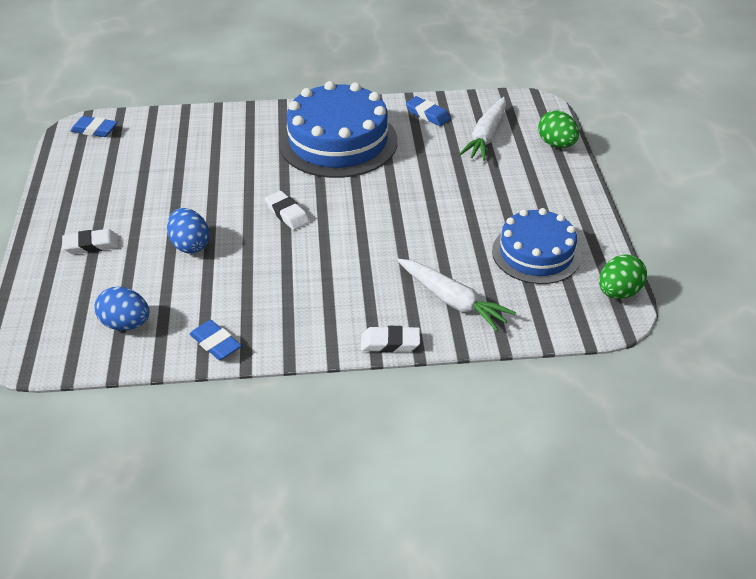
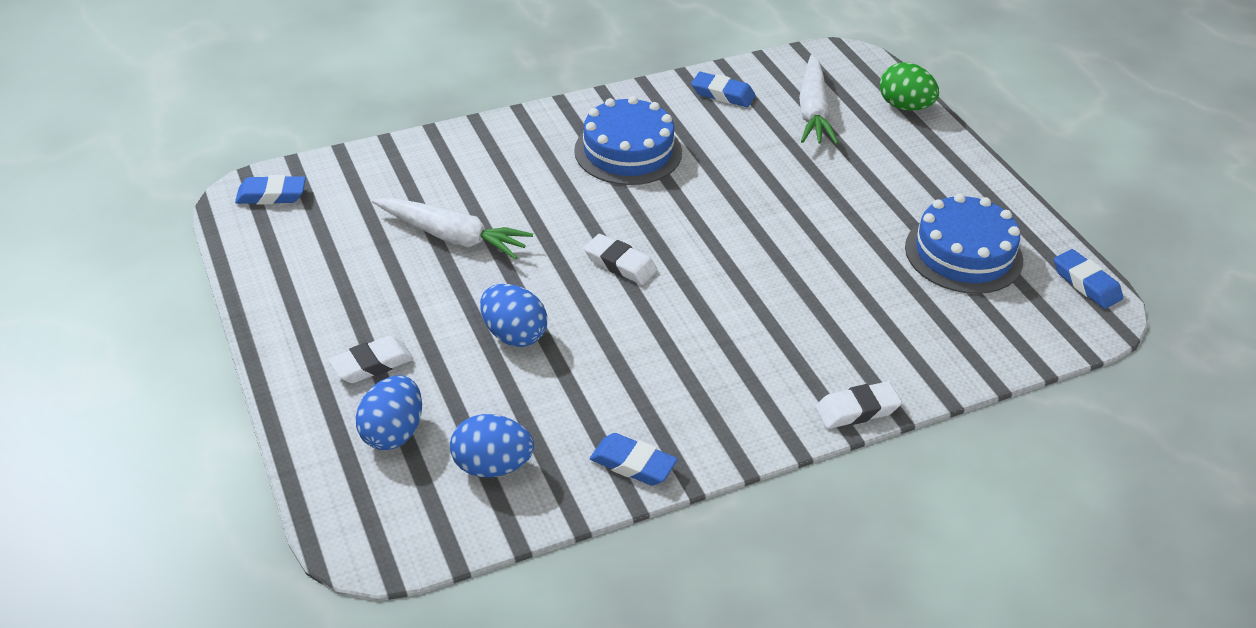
camera: 20 degrees left, 0 degrees up
(78, 290) = (393, 433): none -> blue egg
(338, 141) = (628, 151): blue cake -> blue cake, size x0.65
(452, 301) = (900, 337): white carrot -> white carrot (453, 237)
(618, 292) = (1086, 283): green egg -> blue eraser

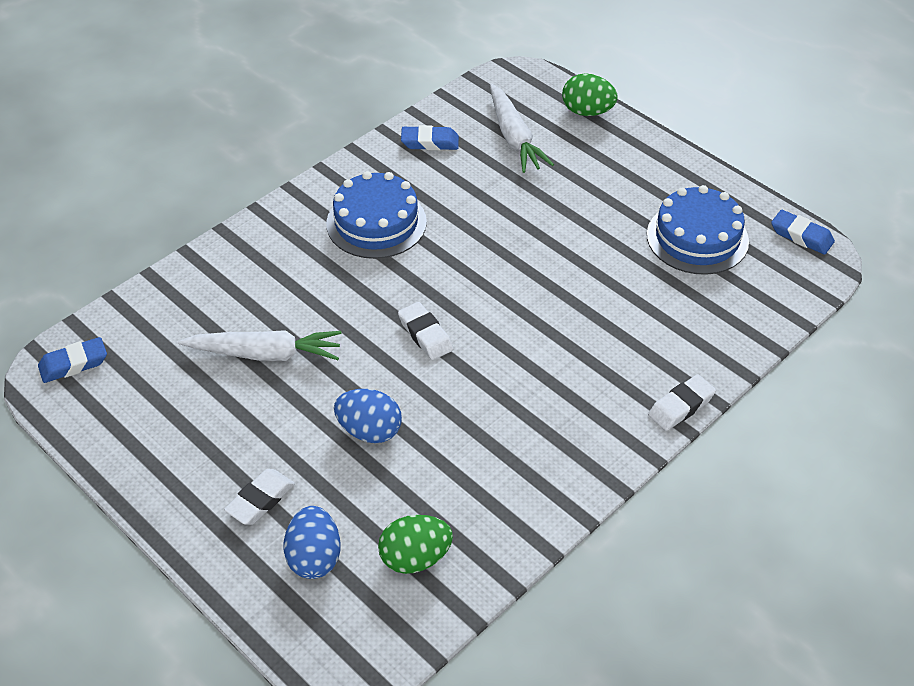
camera: 20 degrees left, 5 degrees up
(492, 466) = (415, 558): blue egg -> green egg
(620, 264) = (425, 335): white eraser -> white eraser turned 45 degrees clockwise
(633, 464) = (529, 516): blue eraser -> none

